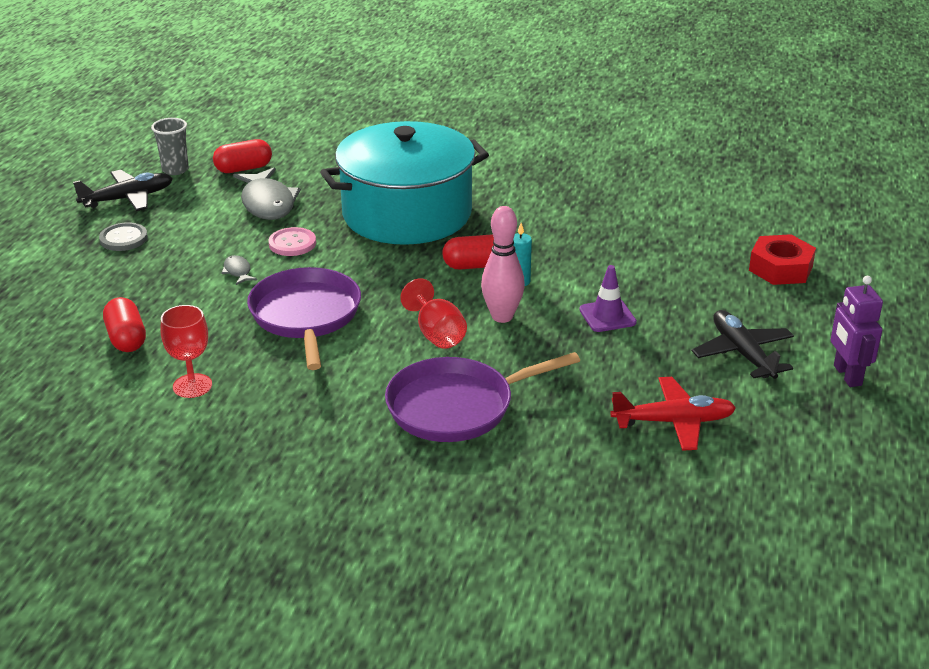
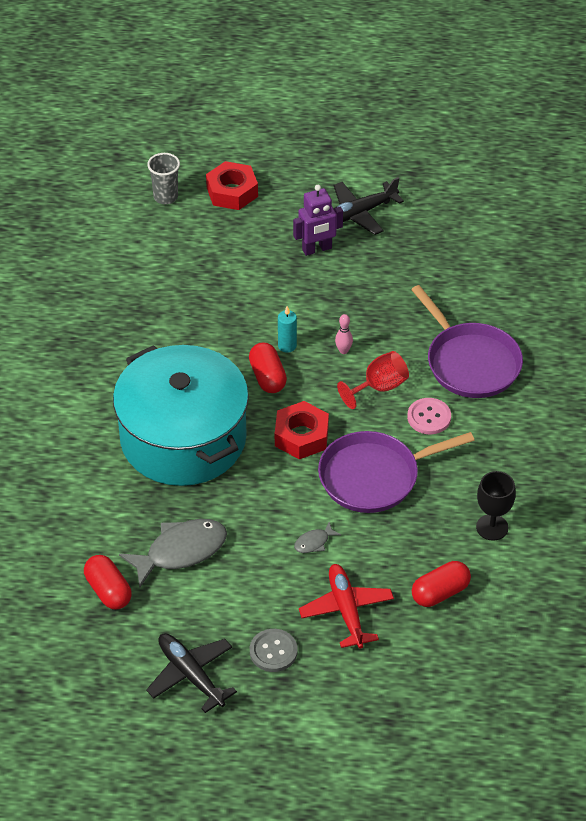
camera: 100 degrees left, 15 degrees up
(175, 170) = (119, 652): grey cup -> grey cup (165, 197)
(192, 386) = (492, 527): red goblet -> black goblet
(292, 243) = (256, 513): pink button -> pink button (429, 417)
(383, 278) = (301, 436): none -> red nut
(502, 316) = (343, 351): pink bowling pin -> pink bowling pin, size x0.50
(607, 316) = (327, 288): purple traffic cone -> none
(673, 422) = (453, 247): red plane -> red plane (346, 610)
(847, 375) = (372, 162): purple robot -> purple robot (317, 249)

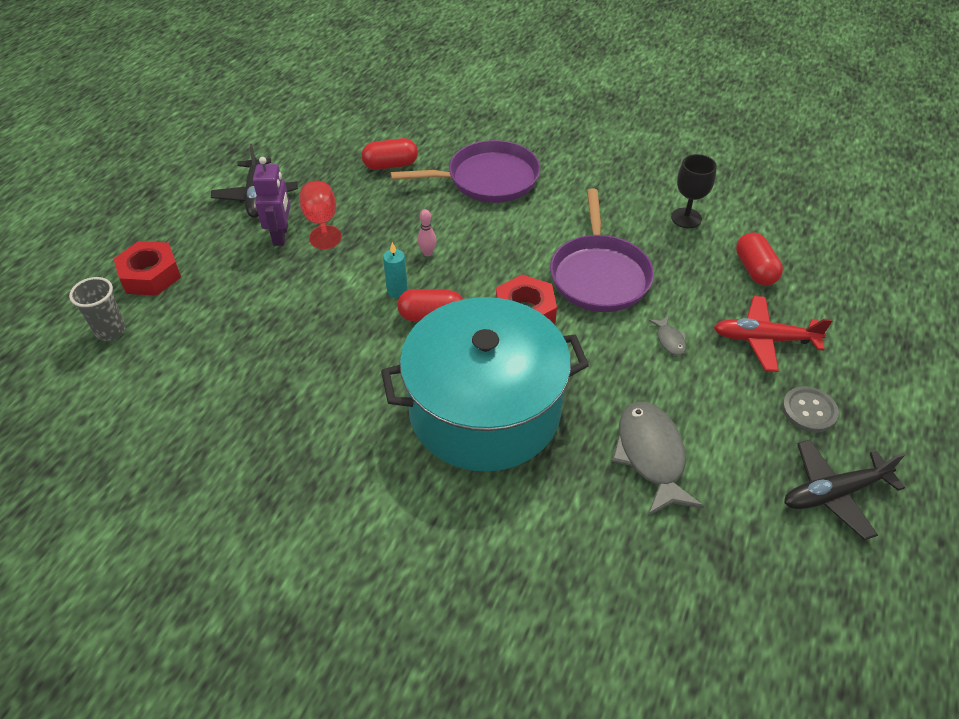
camera: 70 degrees left, 0 degrees up
(108, 591) = (693, 545): red capsule -> red capsule (390, 165)
(379, 387) = (488, 242): red goblet -> red goblet (321, 222)
(429, 417) = (541, 220): pink button -> none

